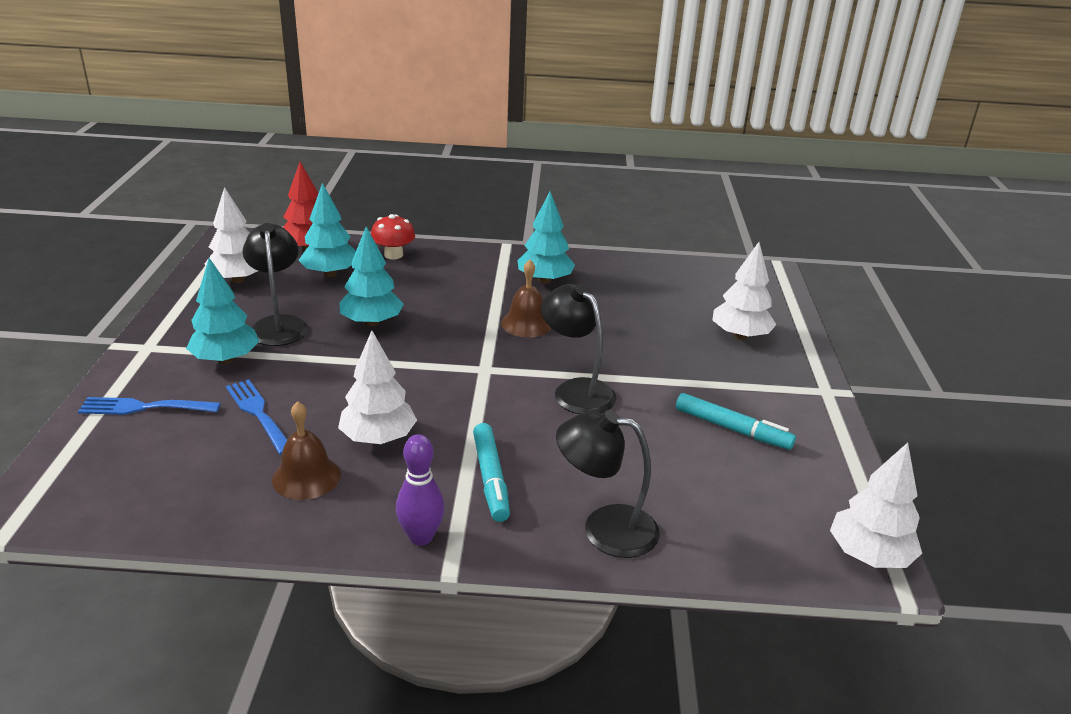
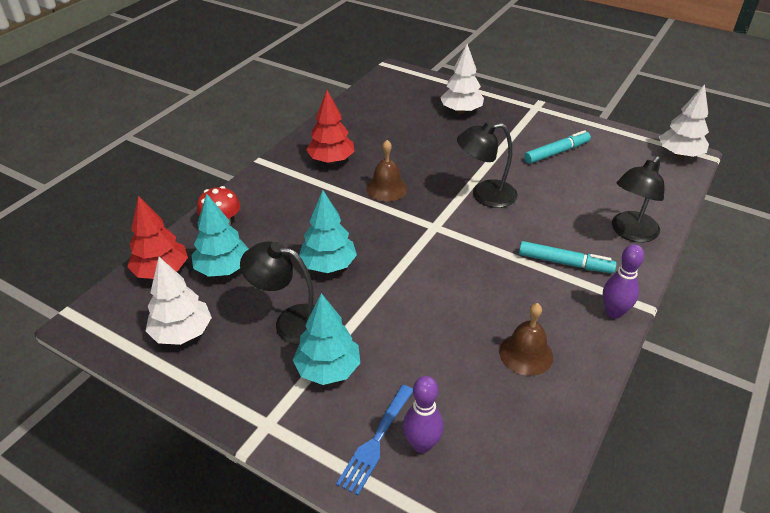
camera: 60 degrees left, 10 degrees up
(148, 434) = (421, 444): none -> purple bowling pin
(258, 413) = (427, 364): blue fork -> none
(378, 438) = (495, 304): white tree -> none
(544, 280) = (331, 160): turquoise tree -> red tree

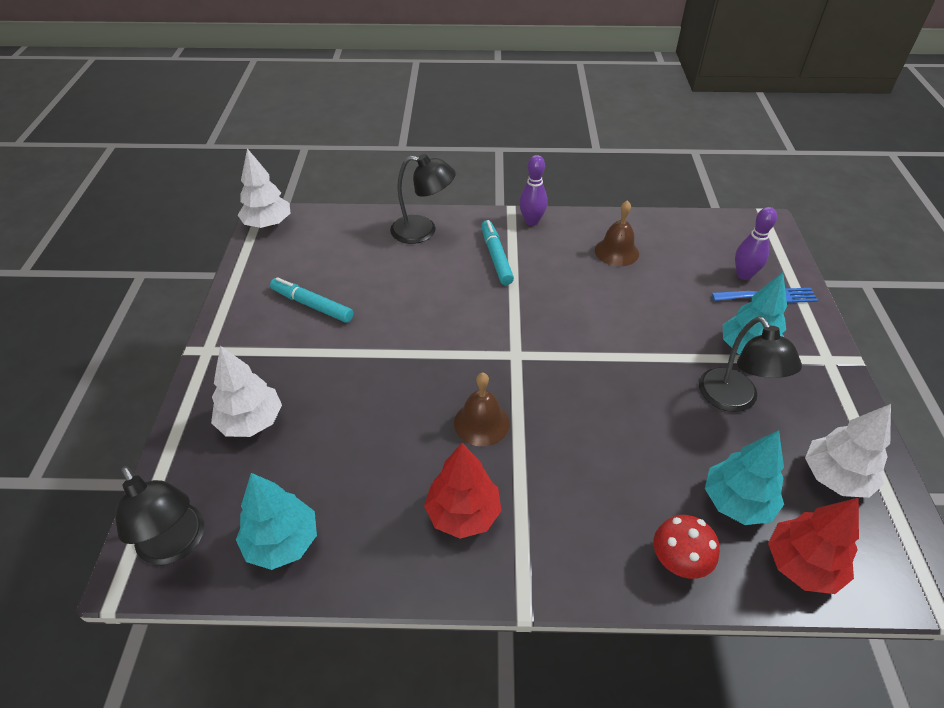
camera: 120 degrees left, 5 degrees up
(328, 265) = (643, 411): turquoise tree -> turquoise tree (282, 542)
(484, 195) = (434, 335): black lamp -> black lamp (176, 545)

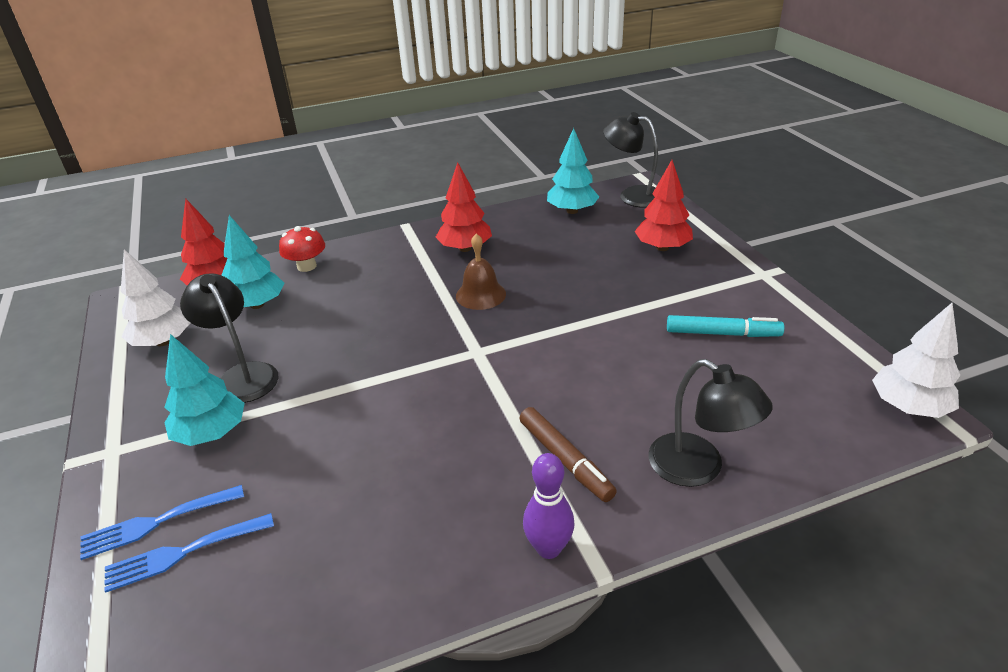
camera: 160 degrees right, 10 degrees down
(251, 421) = (662, 247): white tree -> red tree
(423, 231) = (698, 468): black lamp -> black lamp turned 120 degrees counterclockwise
(496, 257) = (565, 459): turquoise marker -> brown marker
(616, 252) = (390, 531): brown bell -> none
(744, 275) = (183, 552): purple bowling pin -> blue fork

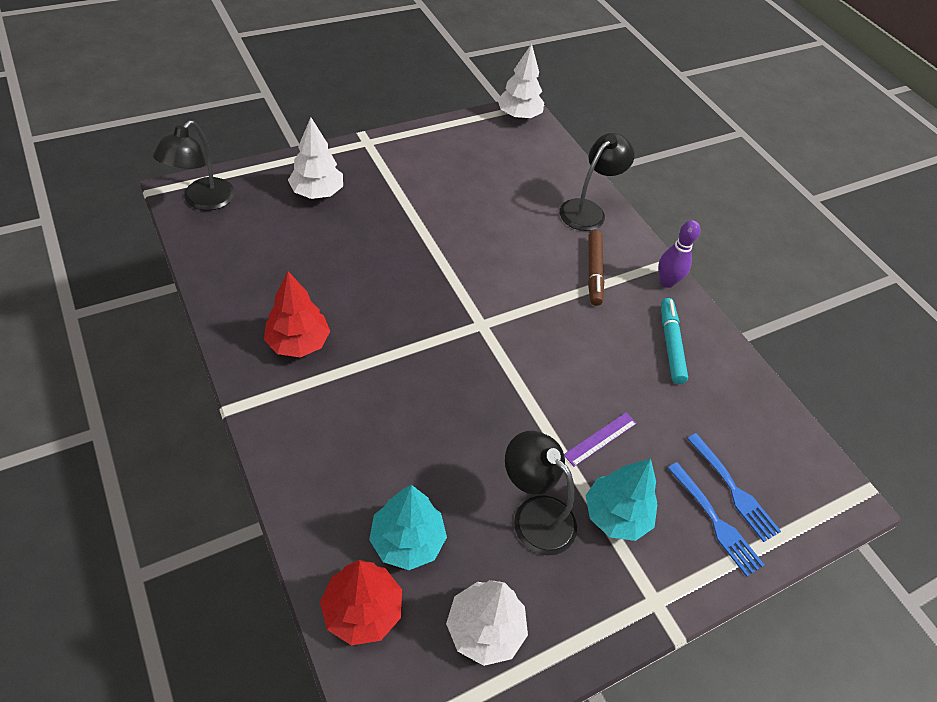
camera: 105 degrees left, 15 degrees up
(242, 375) = (534, 515): black lamp -> black lamp turned 90 degrees clockwise
(303, 432) = (600, 439): none -> purple ruler
(307, 266) = (321, 505): red mushroom -> none
(480, 295) = (392, 325): brown bell -> none
(565, 459) = (594, 271): brown marker -> brown marker turned 135 degrees clockwise
(572, 211) = (227, 250): turquoise tree -> none
(662, 247) = (317, 192): red tree -> white tree
(722, 333) = (449, 177): turquoise marker -> turquoise marker (670, 345)

